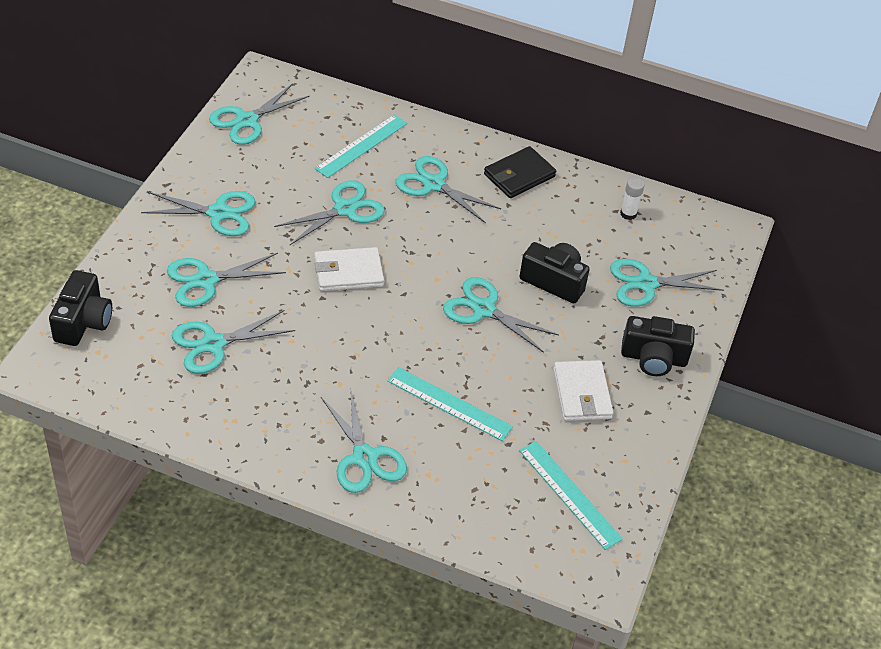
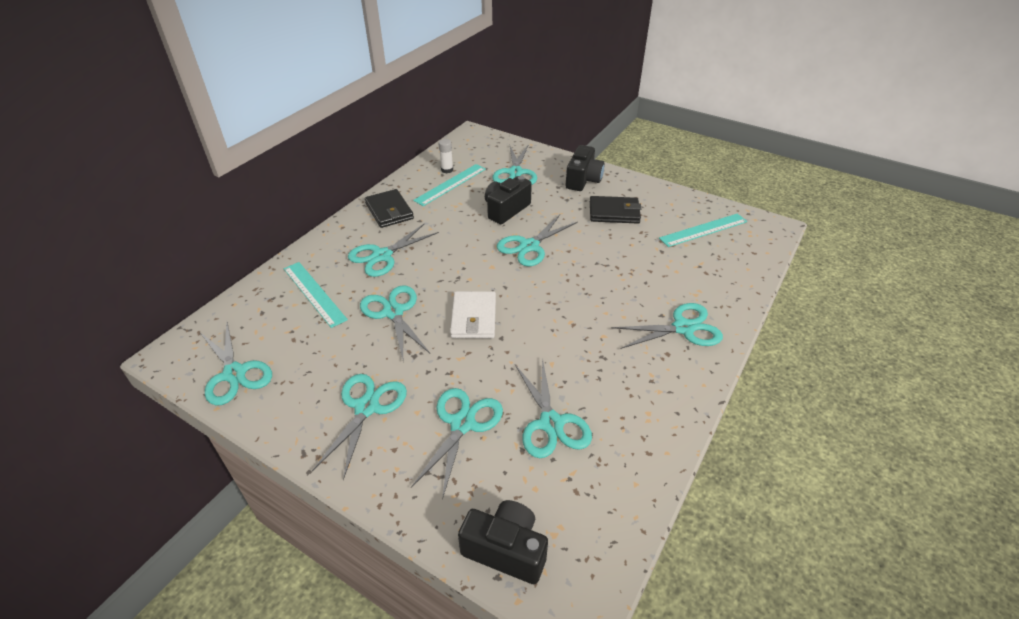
camera: 75 degrees left, 5 degrees down
(206, 280) = (462, 424): turquoise scissors -> turquoise scissors turned 150 degrees counterclockwise
(449, 403) = (624, 275): turquoise ruler -> turquoise ruler (450, 184)
(582, 394) = (614, 212): white wallet -> black wallet

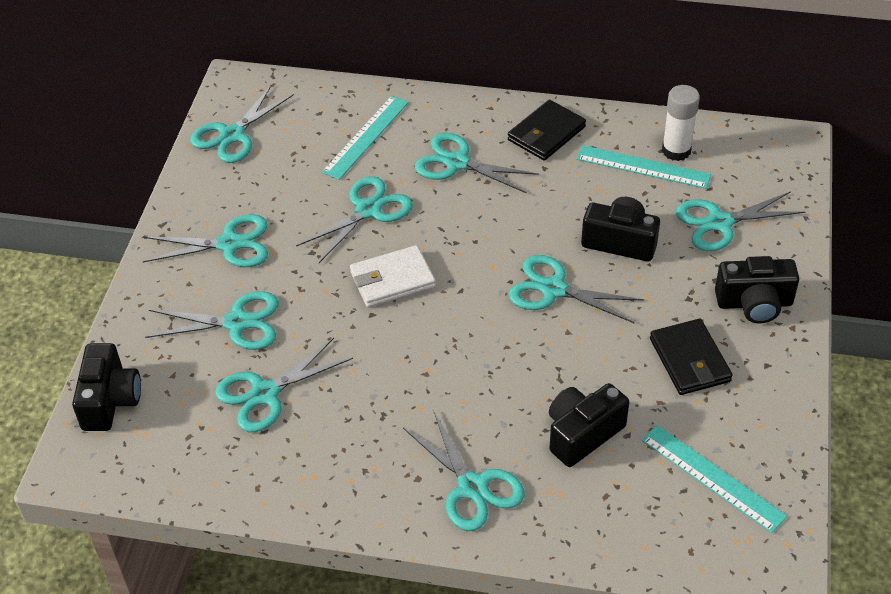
camera: 70 degrees right, 5 degrees up
(447, 170) = (676, 151): white glue stick -> white glue stick, size x1.55
(655, 268) = (582, 434): none -> black camera

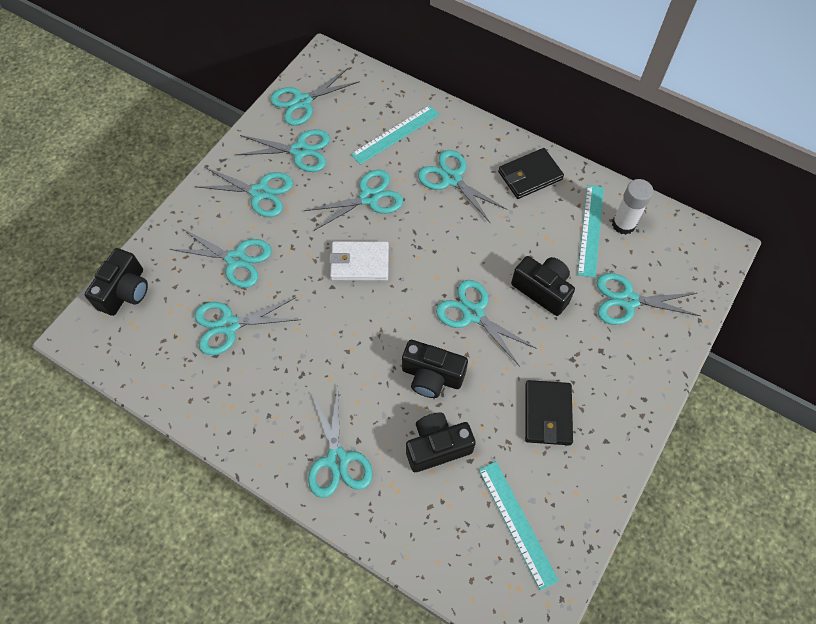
camera: 20 degrees right, 15 degrees up
(256, 186) = (300, 151): none -> turquoise scissors
(643, 167) = (591, 230): turquoise ruler -> turquoise ruler turned 60 degrees clockwise
(754, 303) = (621, 382): black camera -> black camera (432, 376)

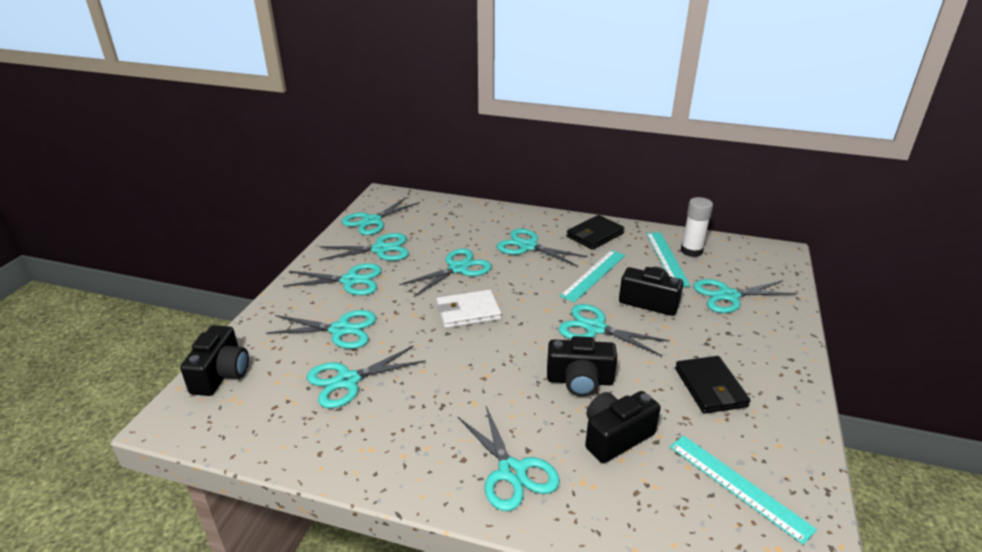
camera: 15 degrees left, 30 degrees down
(395, 134) = (465, 228): turquoise ruler -> turquoise ruler (594, 275)

